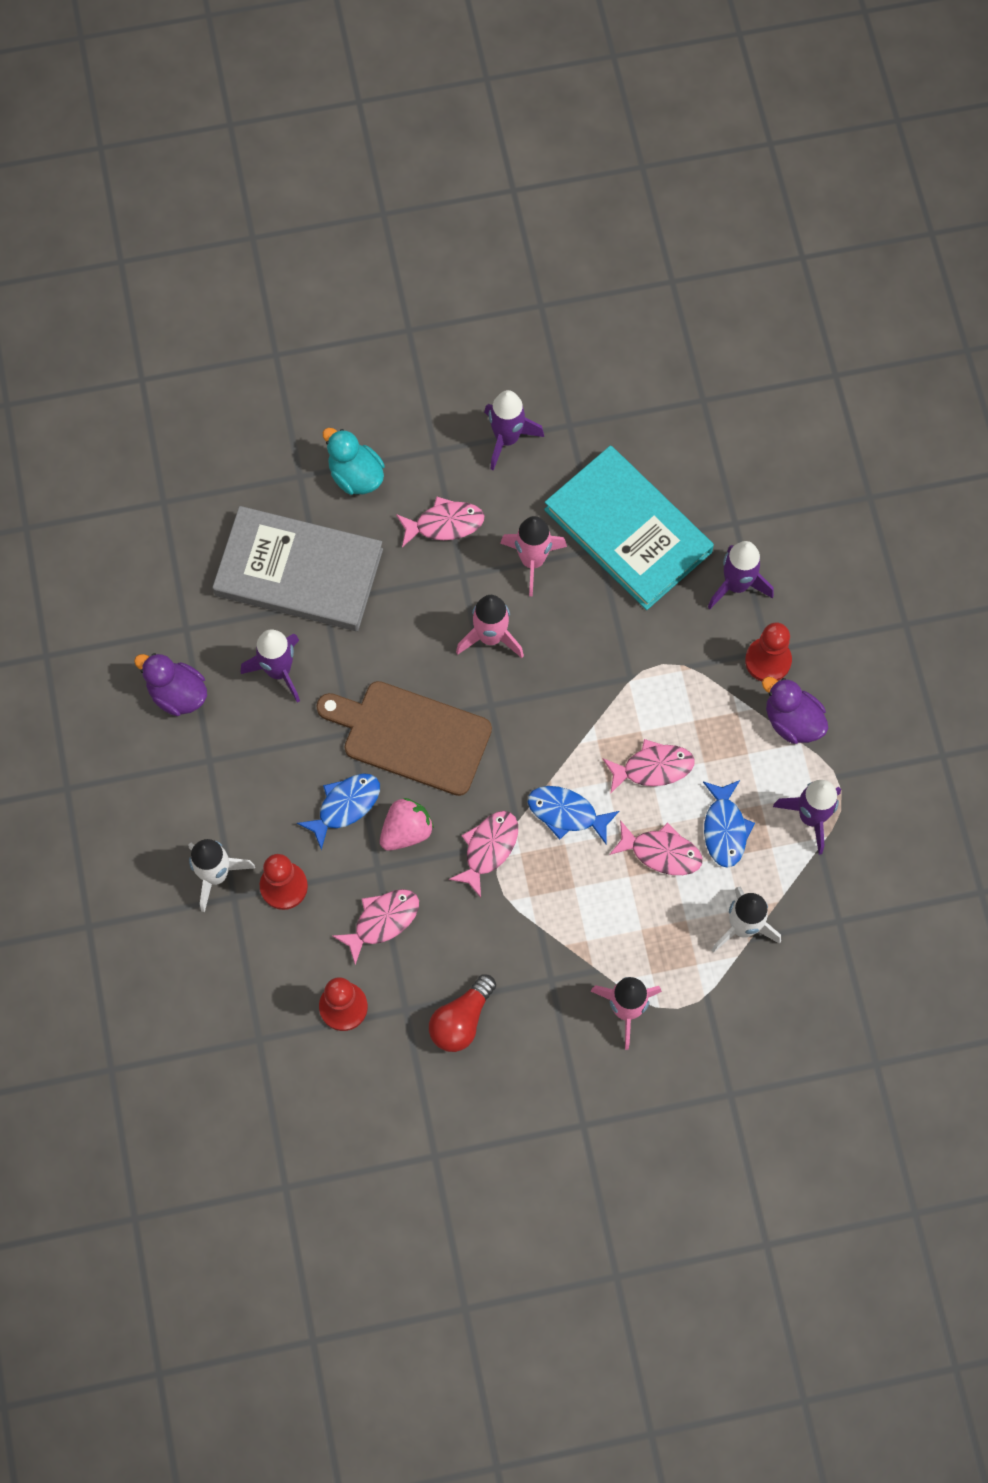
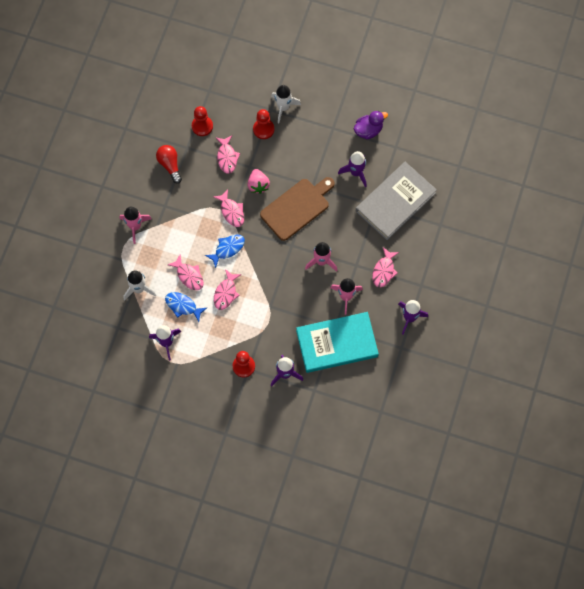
camera: 120 degrees right, 0 degrees up
(345, 806) = (282, 168): blue fish -> none
(355, 475) = (427, 247): turquoise duck -> none
(661, 852) = (189, 276): pink fish -> pink fish turned 90 degrees counterclockwise
(792, 721) = (211, 360): purple duck -> none

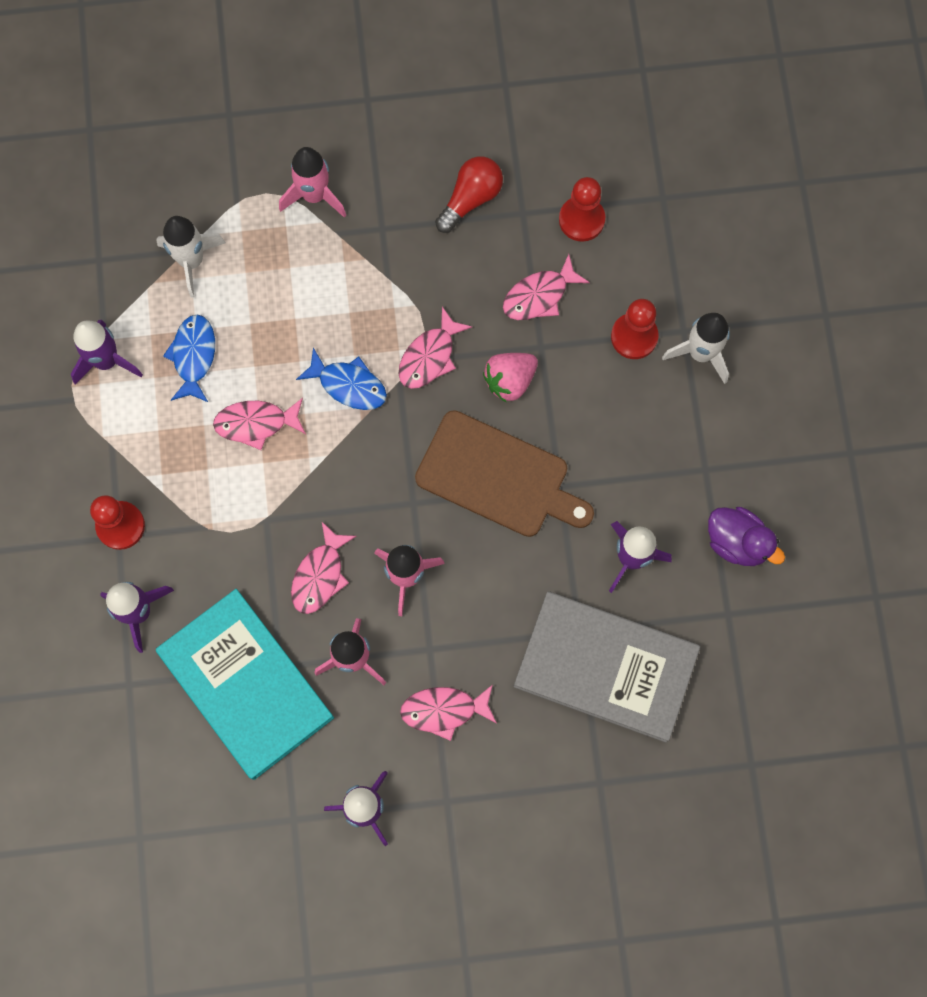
camera: 65 degrees right, 5 degrees up
(189, 276) = (260, 338): pink fish -> pink fish (320, 575)

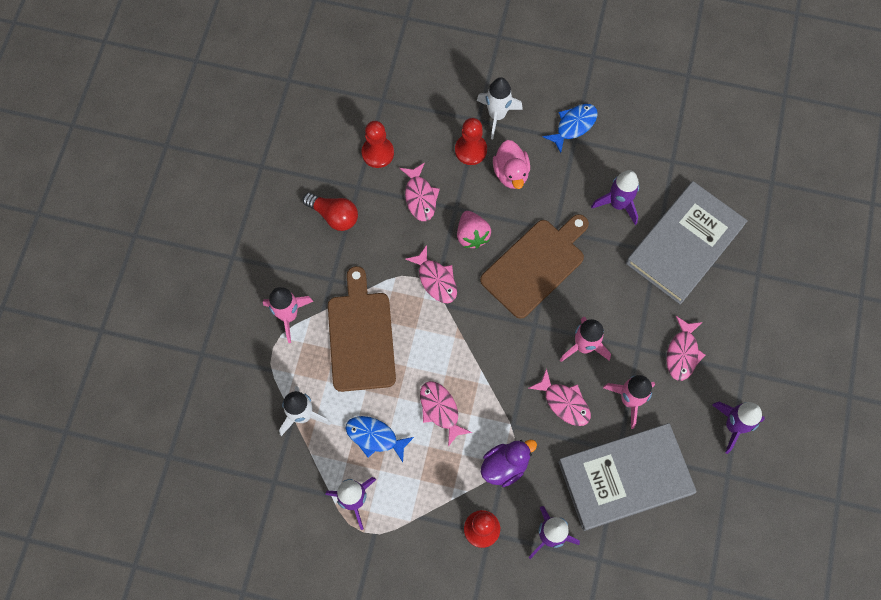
camera: 70 degrees left, 5 degrees down
(245, 685) = (625, 478): turquoise book -> grey book
(256, 423) = (440, 410): pink fish -> pink fish turned 135 degrees clockwise
(318, 292) = (361, 337): none -> brown cutting board
(348, 385) = (436, 339): blue fish -> blue fish (573, 126)
(470, 199) = (334, 215): red light bulb -> red light bulb turned 150 degrees clockwise
(621, 400) = (511, 173): none -> pink duck
(737, 542) = (628, 139): purple duck -> purple duck (505, 466)

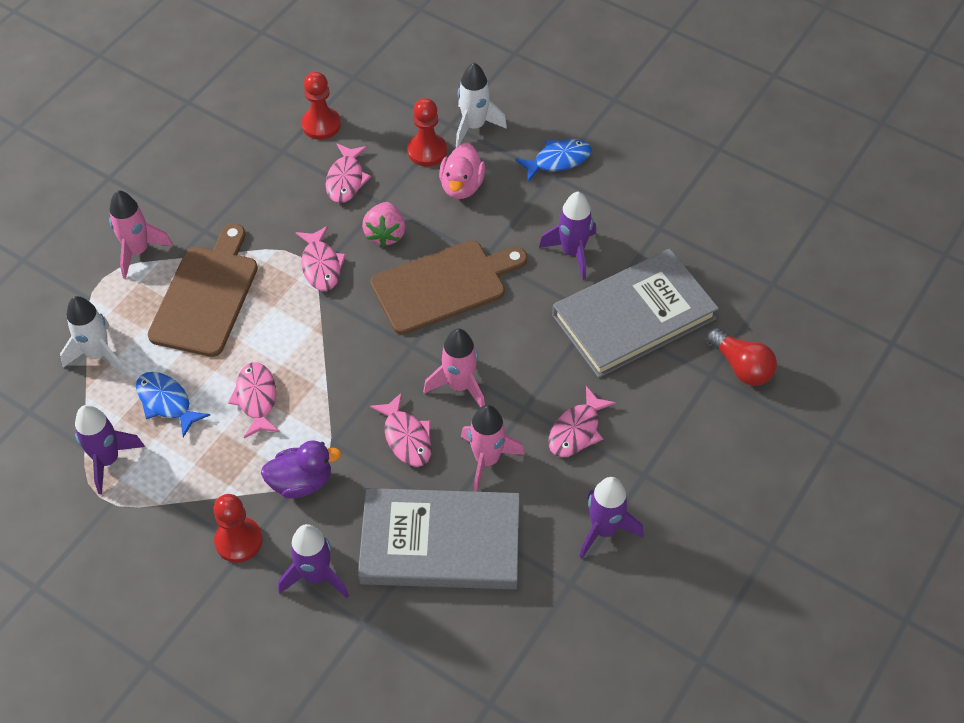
camera: 20 degrees right, 15 degrees down
(334, 215) = (241, 170): red light bulb -> red light bulb (741, 366)

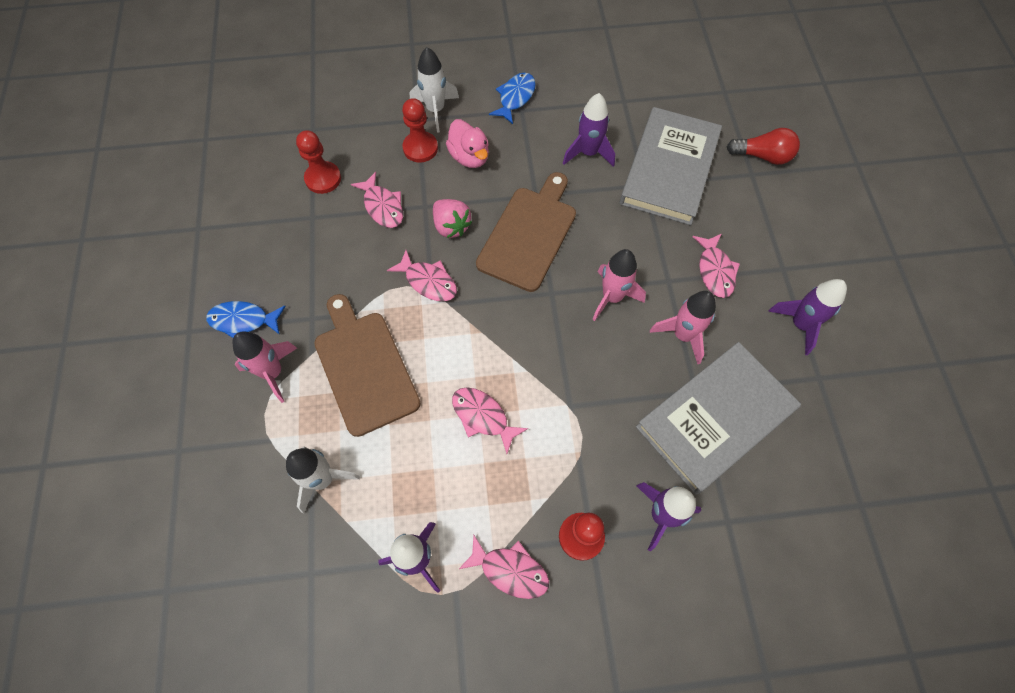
camera: 40 degrees left, 10 degrees up
(166, 402) = (417, 474): blue fish -> blue fish (243, 321)
(301, 482) = (579, 453): purple duck -> none
(406, 437) = (615, 361): pink fish -> pink fish (510, 570)

